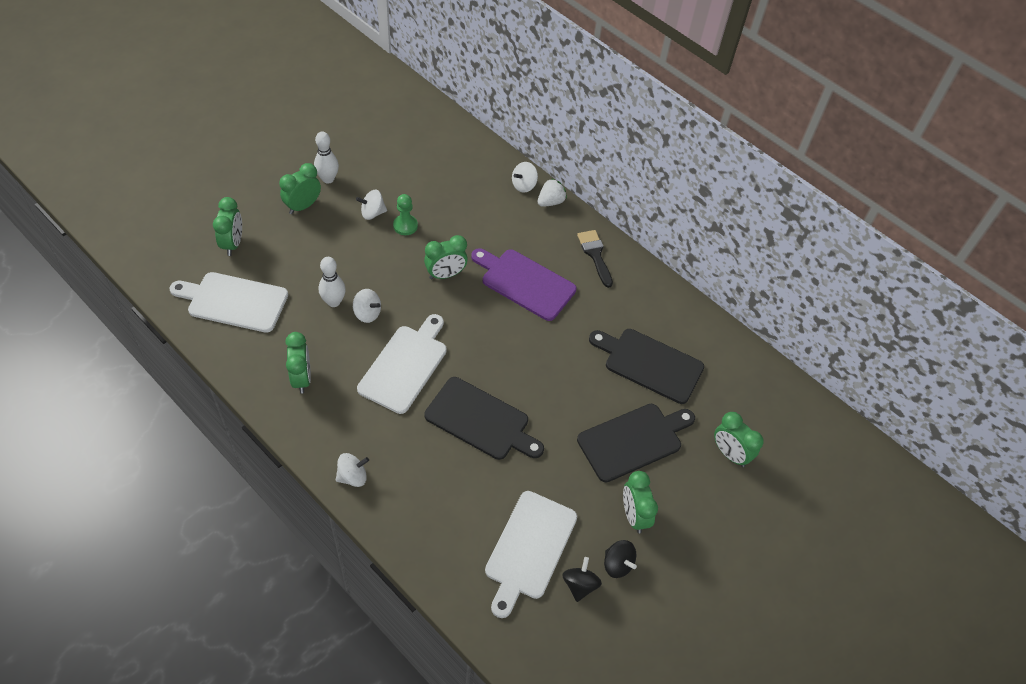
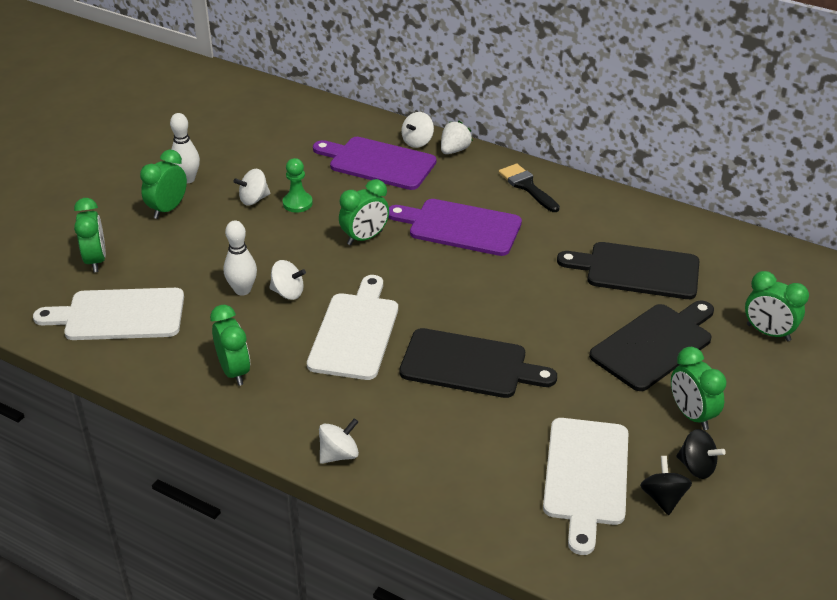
camera: 10 degrees left, 15 degrees down
(484, 200) = (378, 163): none -> purple cutting board

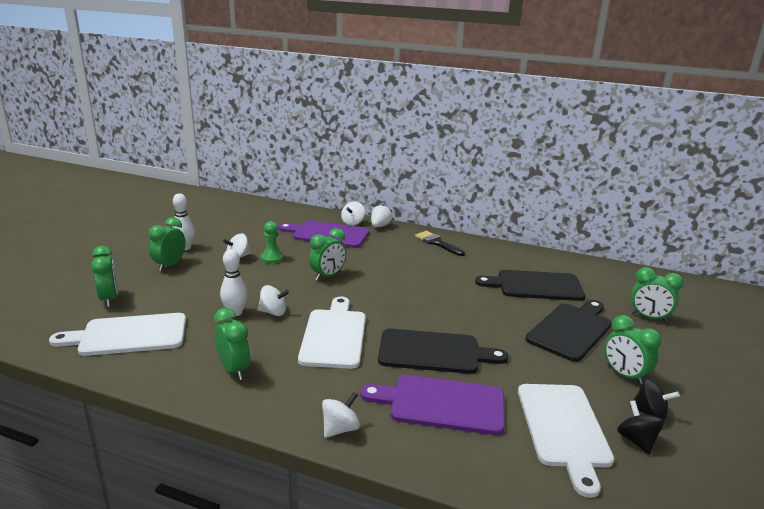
camera: 10 degrees left, 15 degrees down
(460, 227) = (397, 267): purple cutting board -> purple cutting board (441, 404)

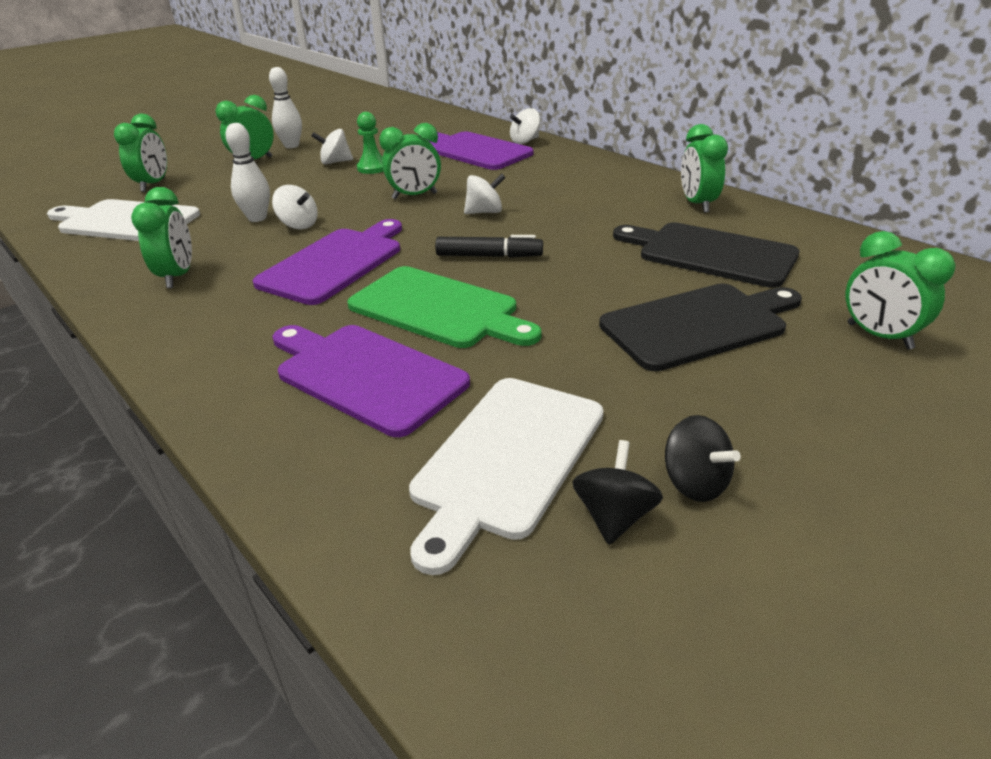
camera: 30 degrees right, 10 degrees up
(334, 335) = (335, 263): white cutting board -> purple cutting board
(340, 429) = (203, 369): white spinning top -> white spinning top (484, 212)
(380, 226) = (558, 149): white strawberry -> none
(422, 311) = (488, 256): none -> black marker
(434, 352) = (439, 309): black cutting board -> green cutting board
(437, 243) = (617, 178): black brush -> none
(624, 375) = (716, 412): green clock -> green clock (697, 204)

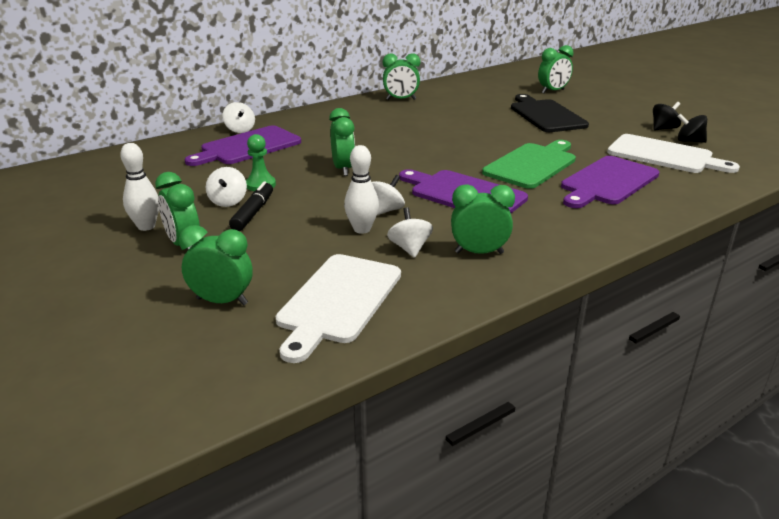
camera: 85 degrees left, 5 degrees down
(484, 212) = (388, 148): white spinning top -> white spinning top (410, 248)
(488, 256) = (461, 150): black marker -> black marker (253, 213)
(710, 254) = (469, 105): black cutting board -> none

